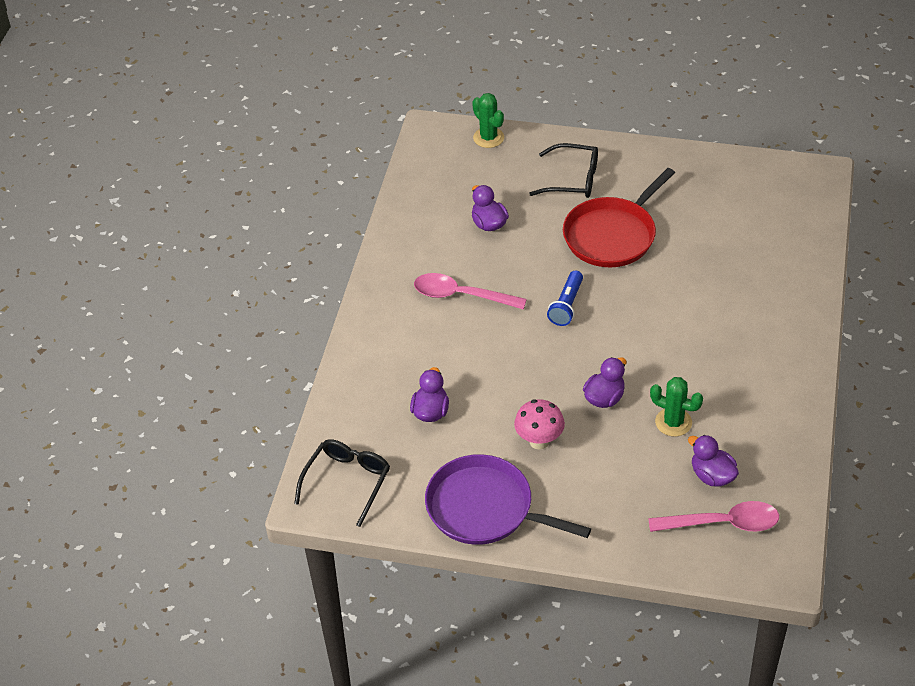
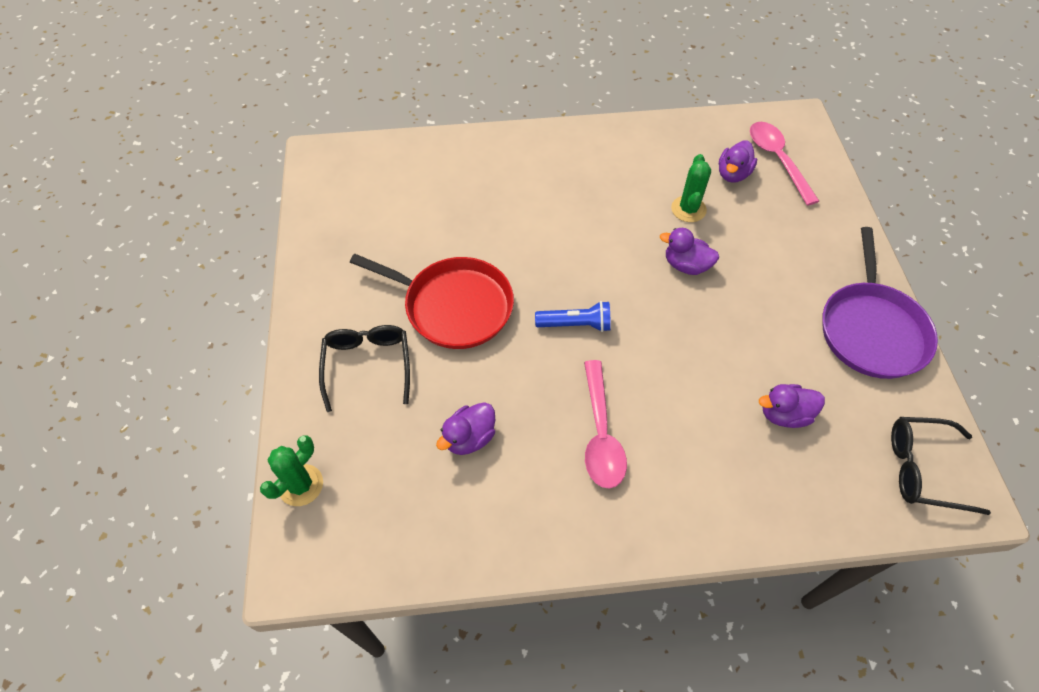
camera: 110 degrees left, 10 degrees up
(539, 441) = (767, 305): pink mushroom -> none

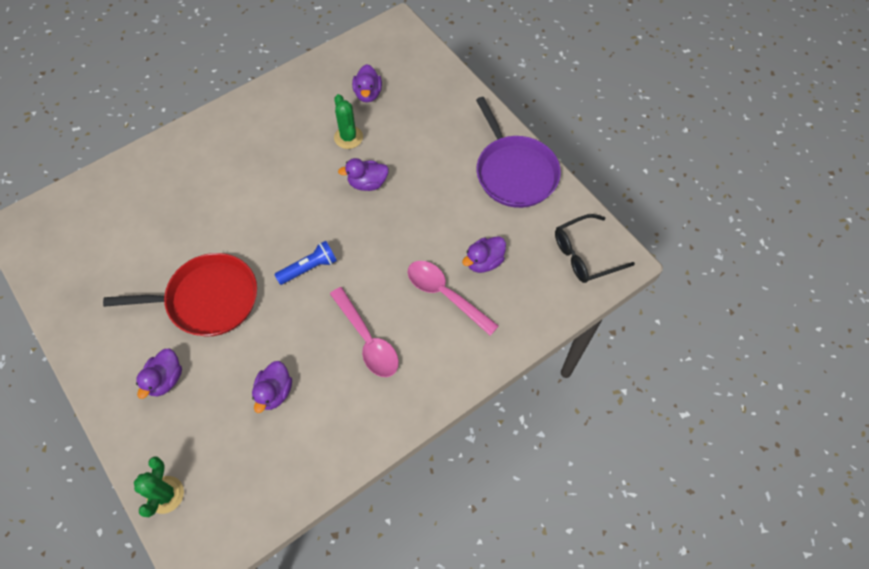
camera: 30 degrees left, 5 degrees up
(368, 366) = (165, 379): black glasses -> purple duck
(777, 160) = (395, 68): pink spoon -> pink spoon (445, 295)

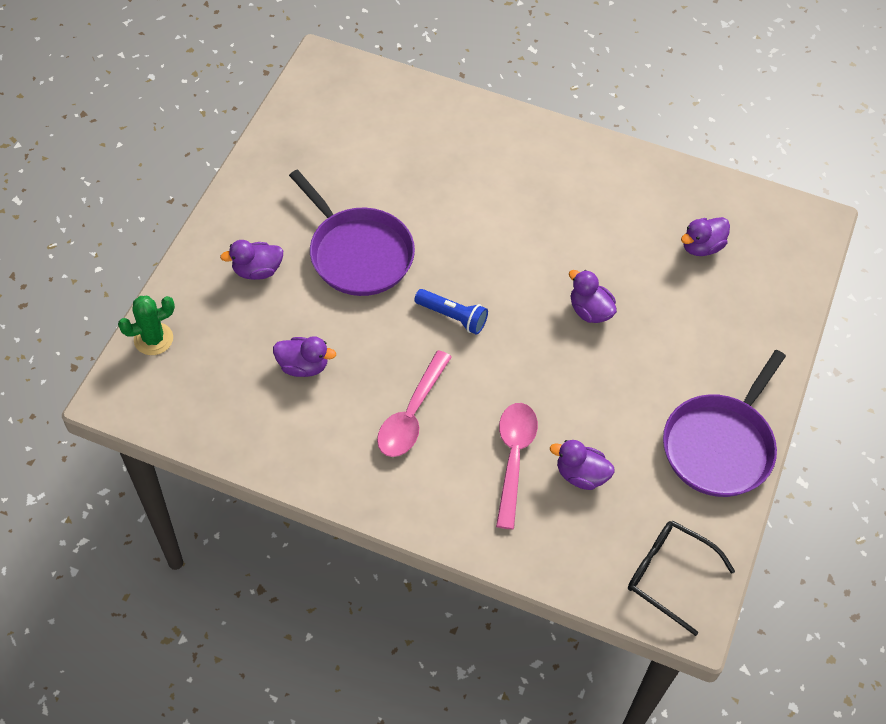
camera: 55 degrees right, 5 degrees down
(208, 299) = (358, 253): red pan -> purple pan
(274, 392) = (303, 366): purple duck -> purple duck turned 150 degrees counterclockwise
(348, 137) = (631, 261): green cactus -> none

